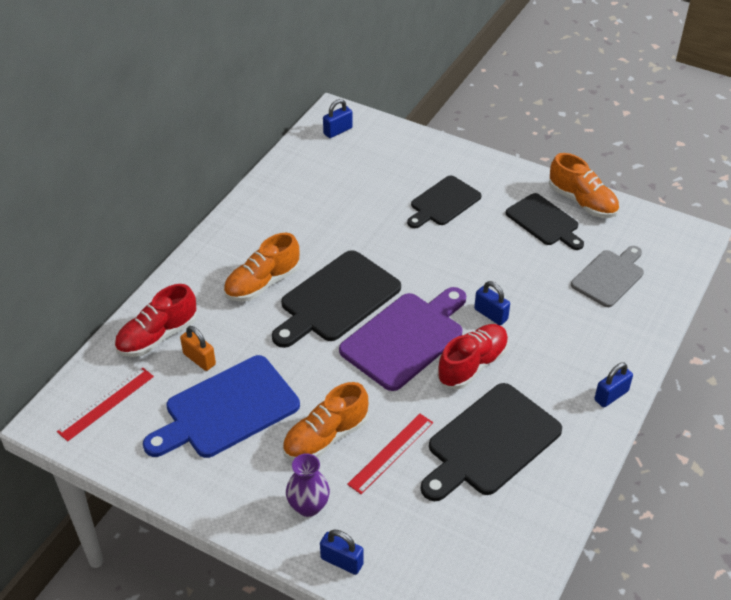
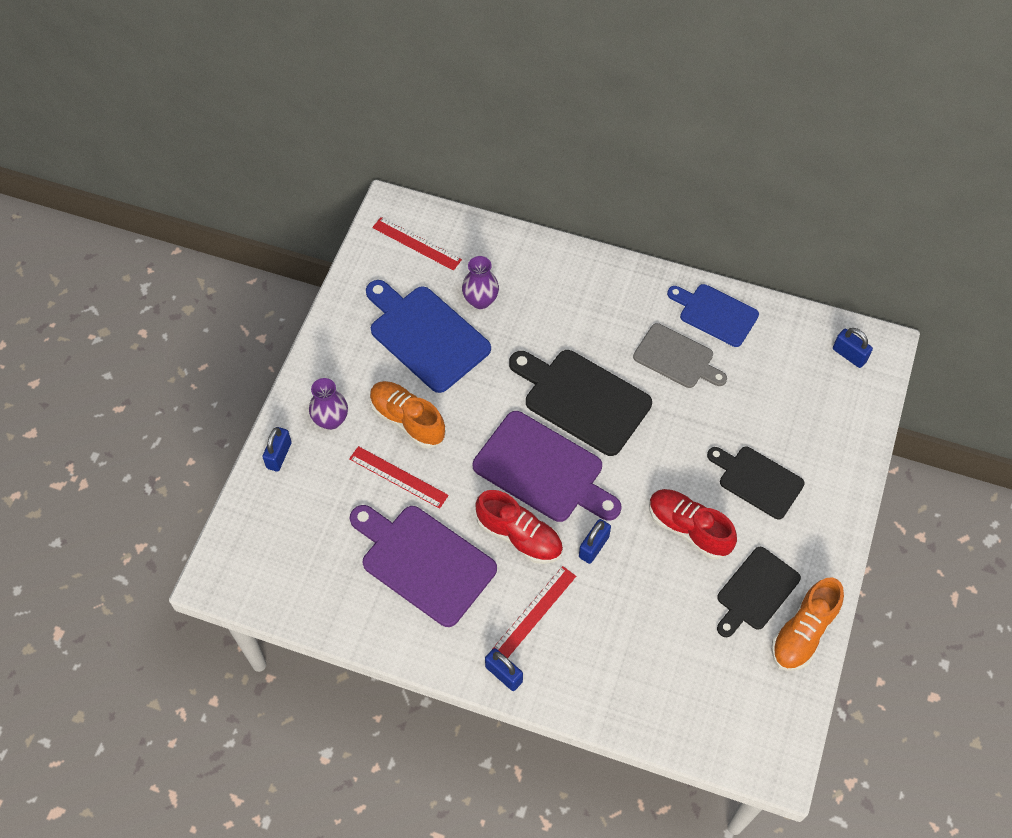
camera: 80 degrees right, 15 degrees up
(157, 336) = (501, 261): red shoe -> red shoe (689, 529)
(199, 359) = (480, 300): orange padlock -> purple vase
(262, 283) = (589, 330): orange shoe -> none
(272, 199) = (715, 314): none -> blue cutting board
(490, 443) = (423, 562): black cutting board -> purple cutting board
(551, 365) = (534, 612): none -> red ruler
(609, 276) = (681, 667): grey cutting board -> grey cutting board (677, 358)

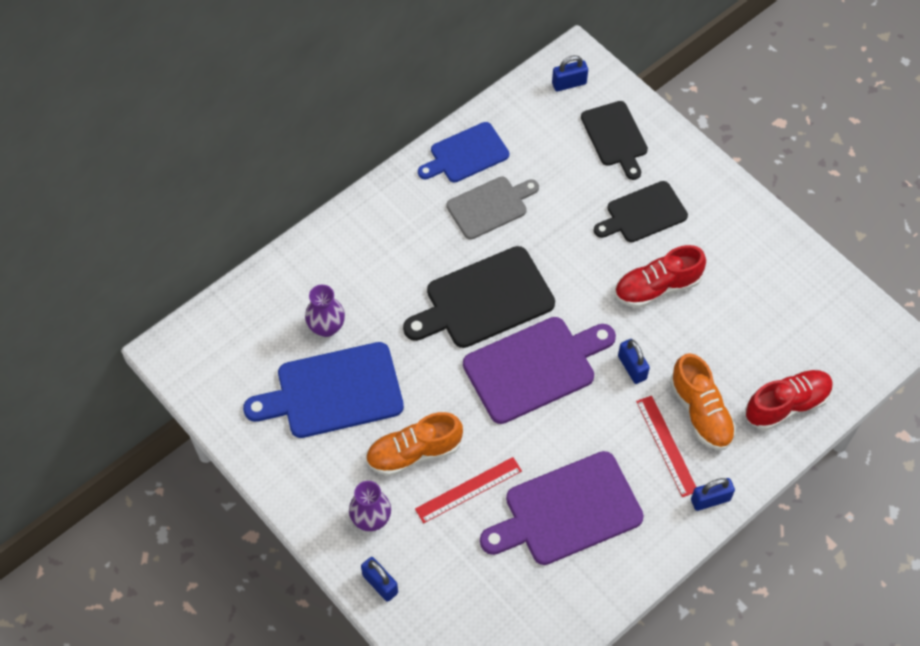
camera: 60 degrees left, 0 degrees up
(416, 243) = (225, 349): red ruler -> none
(519, 536) = (587, 420): red shoe -> red shoe (787, 405)
(756, 591) = (741, 271): black cutting board -> black cutting board (615, 137)
(803, 632) = (794, 258): orange shoe -> orange shoe (701, 412)

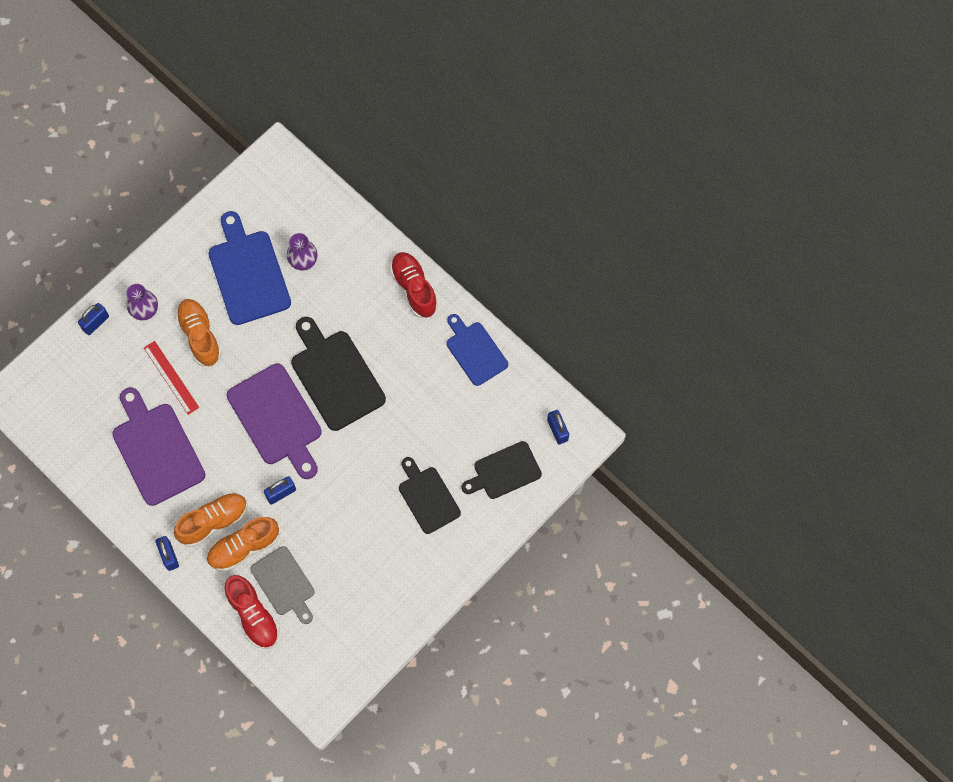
camera: 85 degrees right, 10 degrees up
(490, 206) = (425, 374): grey cutting board -> grey cutting board (284, 583)
(657, 287) = (356, 510): red shoe -> red shoe (414, 288)
(666, 445) = (213, 521): red ruler -> orange shoe

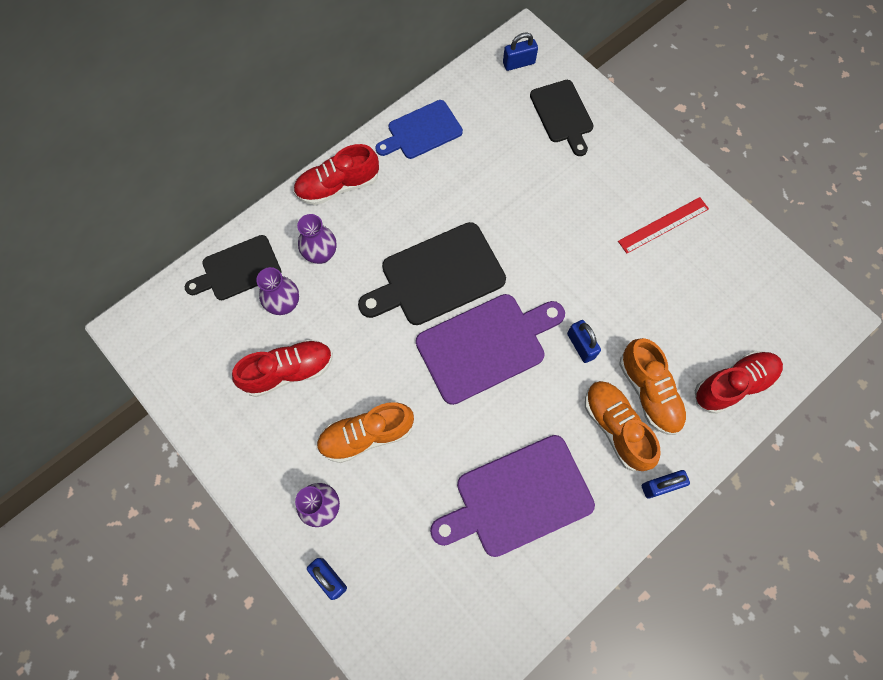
camera: 85 degrees left, 0 degrees up
(171, 377) = (420, 475): red ruler -> red ruler (663, 225)
(248, 273) = (288, 371): blue cutting board -> red shoe
(284, 583) = (692, 347): grey cutting board -> none
(349, 283) = (321, 254): none -> purple vase
(427, 497) = (589, 190): black cutting board -> black cutting board (238, 269)

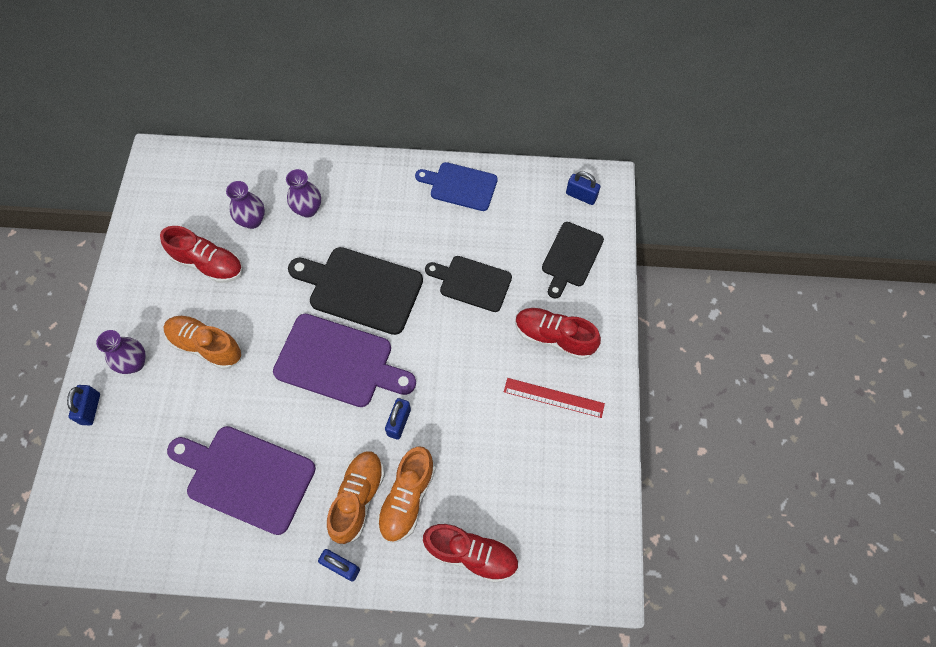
camera: 45 degrees right, 5 degrees down
(238, 269) = (251, 175): black cutting board -> black cutting board (472, 283)
(338, 186) = (367, 175): red shoe -> red shoe (554, 337)

